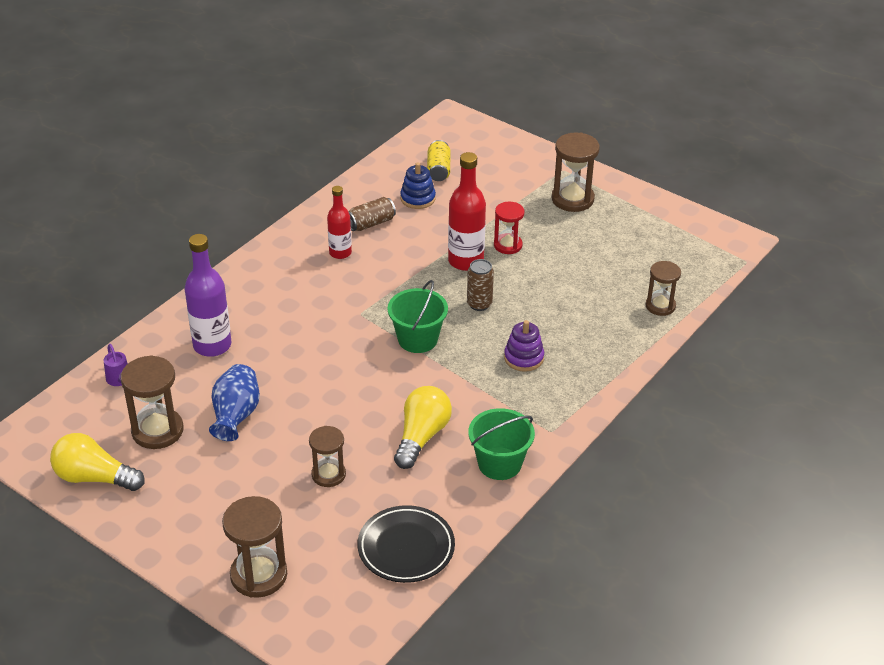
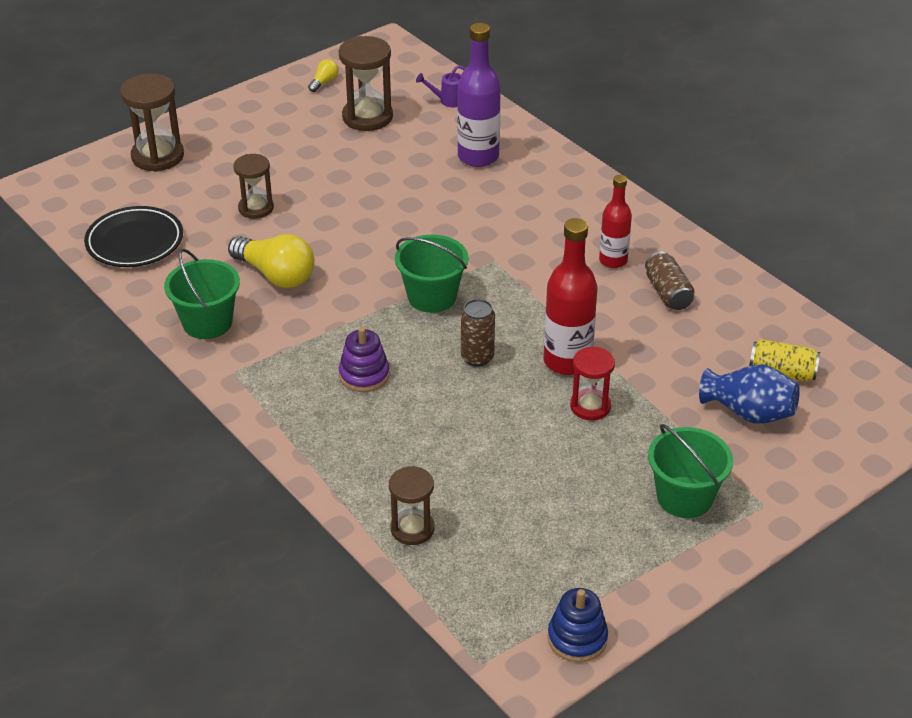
camera: 105 degrees right, 0 degrees up
(94, 477) = (324, 82): yellow light bulb -> yellow light bulb, size x0.47
(236, 415) = (366, 162): blue vase -> blue vase (748, 413)
(418, 198) = (715, 342): blue stacking toy -> blue stacking toy (577, 638)
(572, 199) = (684, 497): brown hourglass -> green bucket

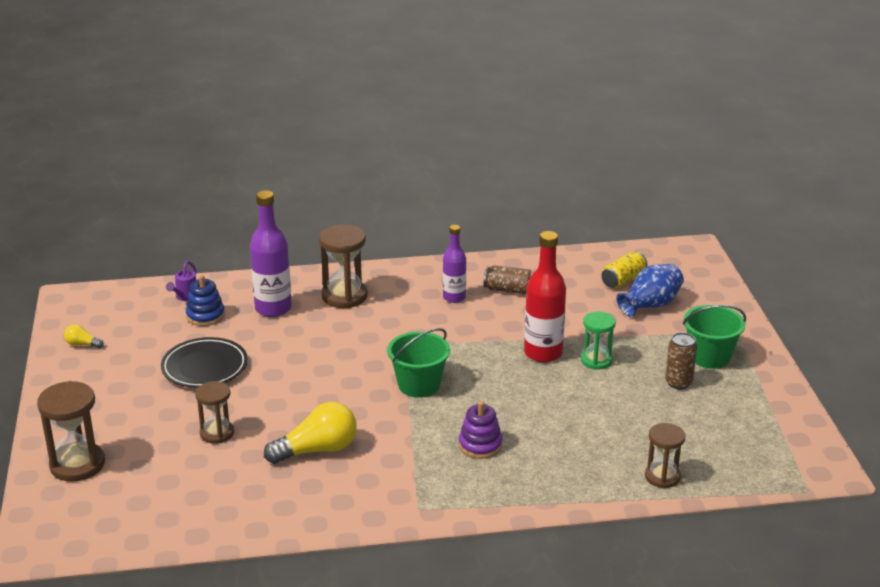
camera: 60 degrees left, 10 degrees down
(135, 242) = (190, 514): black plate -> black plate (205, 367)
(207, 322) = (343, 504): green bucket -> none
(324, 82) = (82, 344): yellow light bulb -> yellow light bulb turned 45 degrees counterclockwise
(367, 117) = (159, 340): brown hourglass -> brown hourglass (344, 296)
(477, 357) = (505, 388): brown can -> brown can (678, 383)
(577, 638) = (808, 443): blue stacking toy -> blue stacking toy (205, 315)
(590, 406) = (596, 360): red hourglass -> green hourglass
(613, 260) = (454, 297): red bottle -> purple bottle

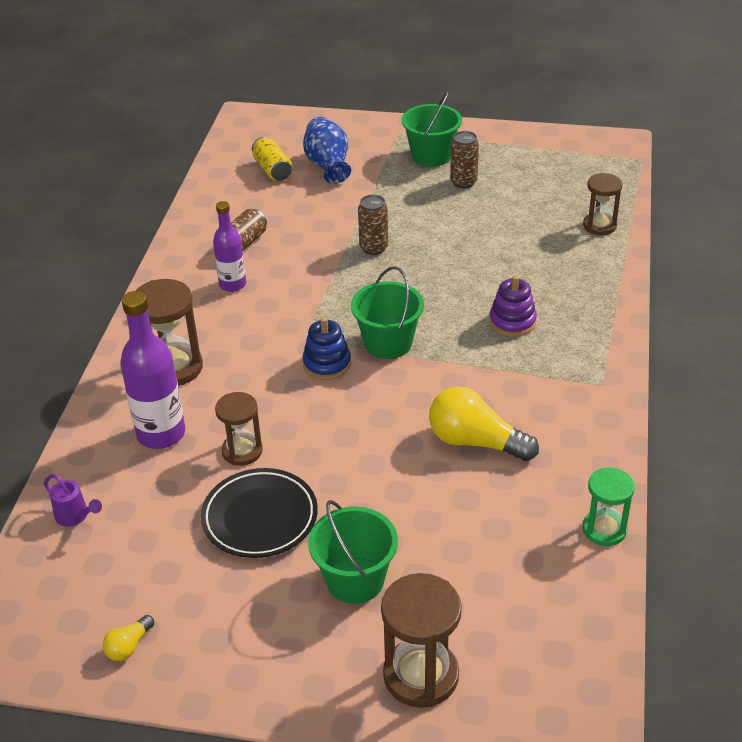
camera: 70 degrees left, 10 degrees up
(157, 420) = (355, 580): none -> green bucket
(205, 315) = (136, 501): blue stacking toy -> blue stacking toy (327, 364)
(217, 433) = (408, 524): brown hourglass -> brown hourglass (242, 451)
(317, 450) = (475, 442): yellow light bulb -> yellow light bulb turned 60 degrees counterclockwise
(543, 353) = (374, 248): red bottle -> brown can
(596, 360) = (404, 219): green hourglass -> green hourglass (604, 529)

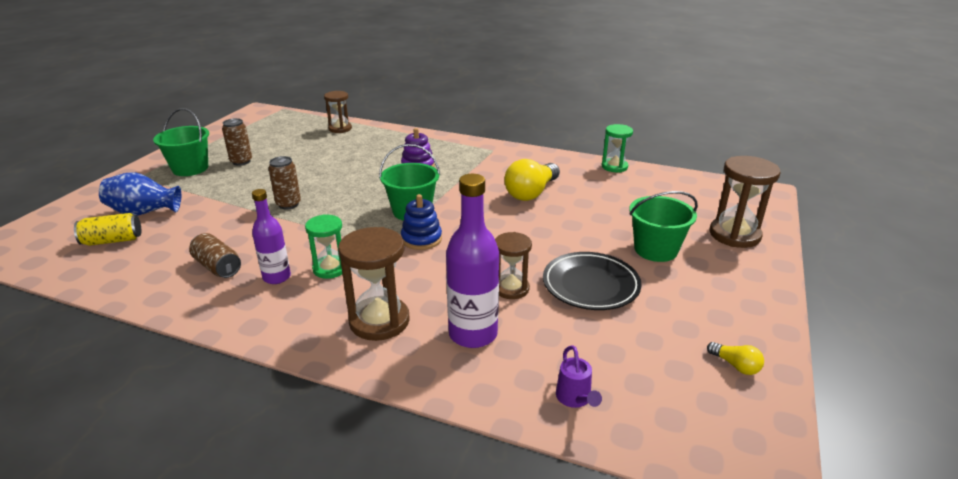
camera: 80 degrees left, 10 degrees down
(75, 516) = (575, 399): purple watering can -> purple watering can turned 120 degrees clockwise
(253, 313) = (330, 269): none -> green hourglass

